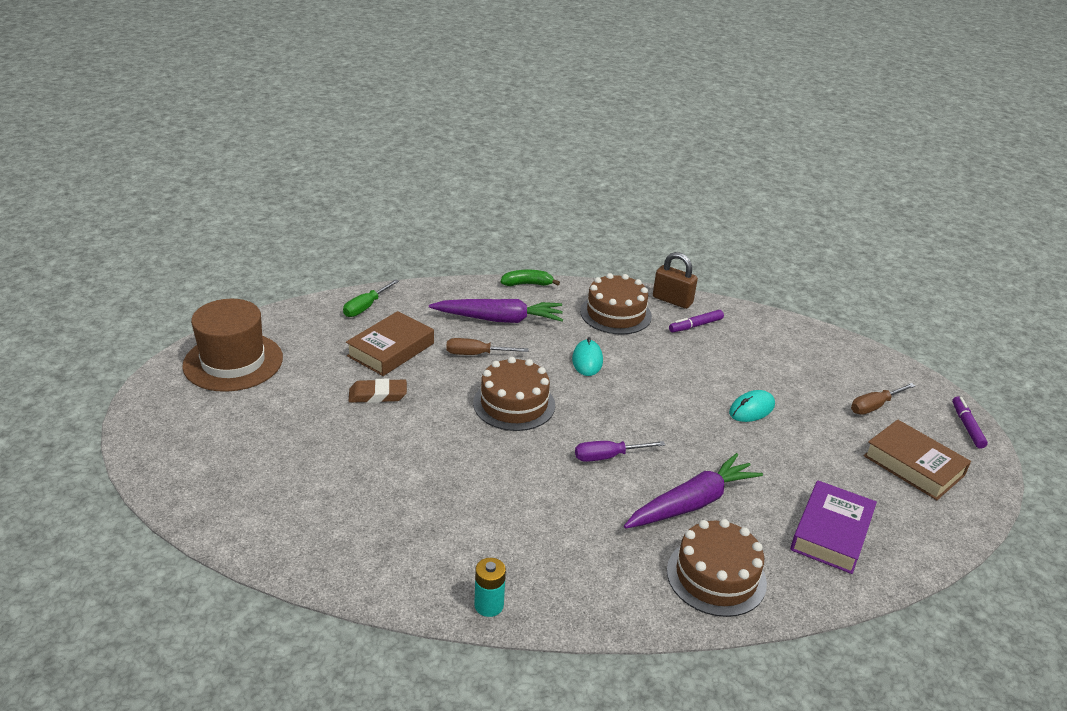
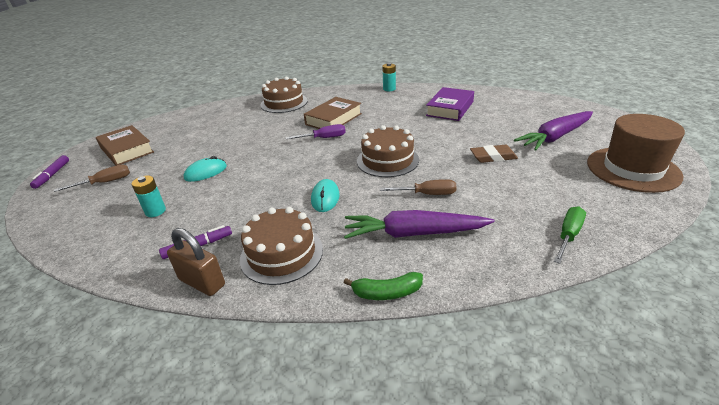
camera: 175 degrees left, 0 degrees up
(391, 350) = (507, 191): brown book -> brown book (333, 119)
(692, 503) = (281, 124): purple carrot -> purple carrot (555, 137)
(769, 362) = (155, 211): none -> turquoise battery
(831, 532) = (213, 119): purple book -> purple book (450, 108)

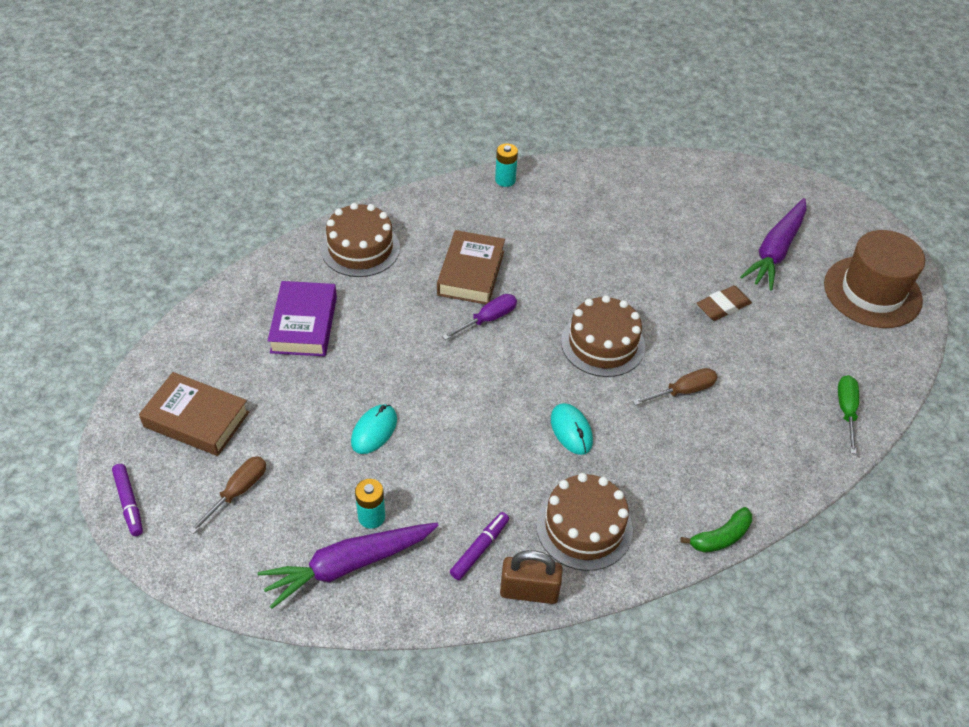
camera: 30 degrees left, 15 degrees up
(413, 233) = (702, 454): purple carrot -> purple carrot (348, 565)
(450, 108) = (621, 215): purple book -> purple book (304, 324)

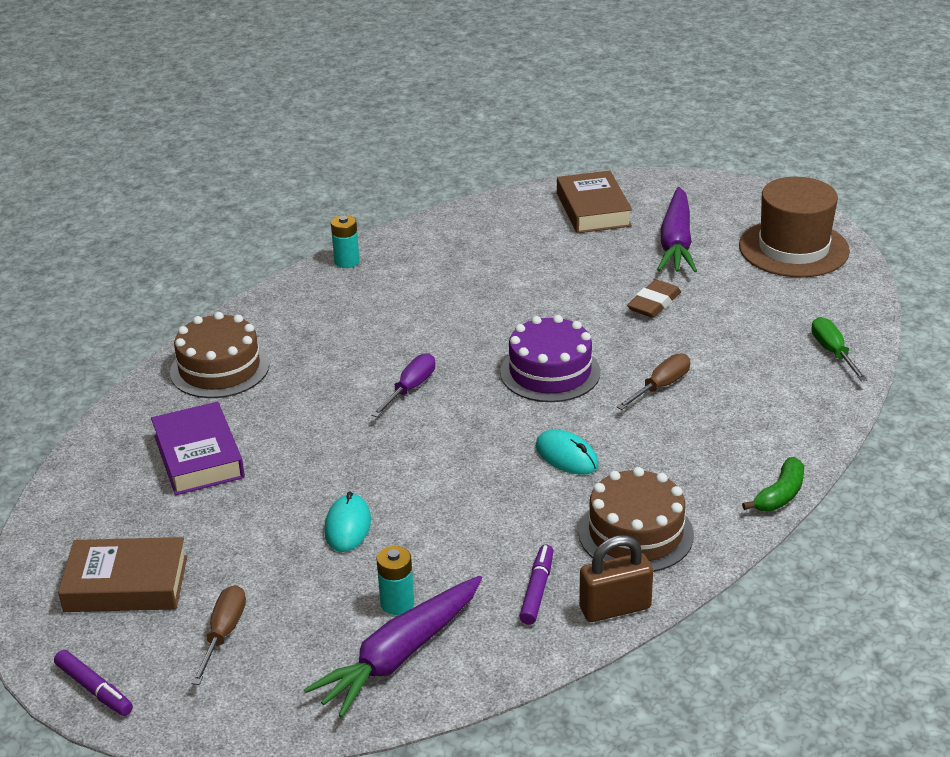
camera: 20 degrees left, 15 degrees down
(471, 273) = (363, 354): brown book -> brown book (593, 210)
(603, 344) = (550, 372): brown cake -> purple cake

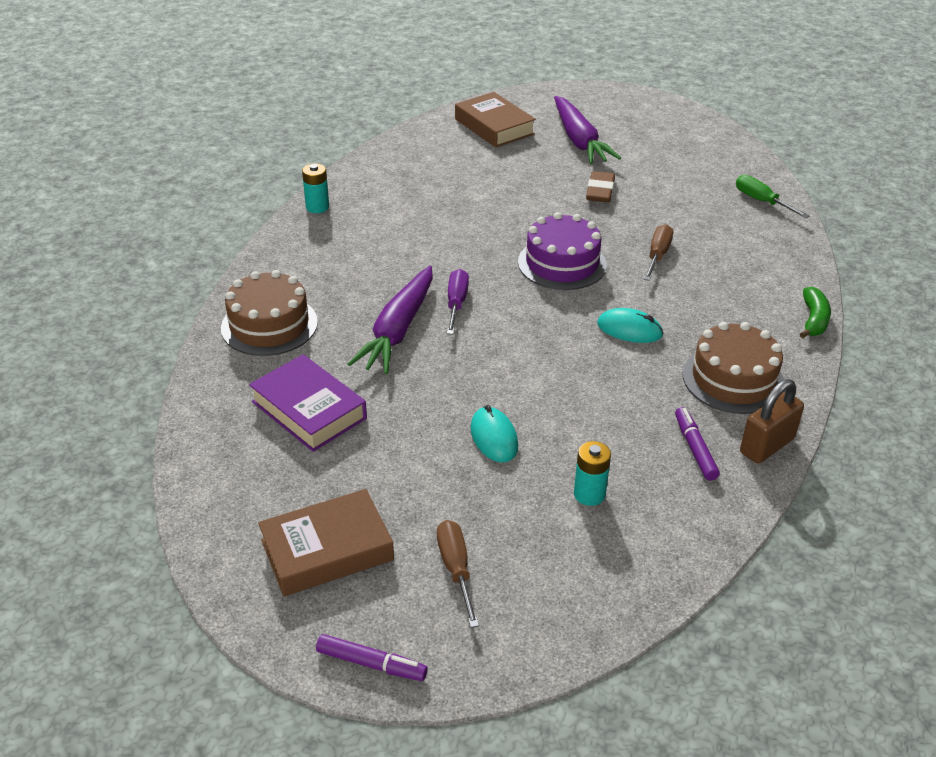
camera: 25 degrees left, 5 degrees up
(400, 655) = (627, 540): purple carrot -> purple carrot (398, 330)
(793, 248) = (670, 129): brown hat -> none

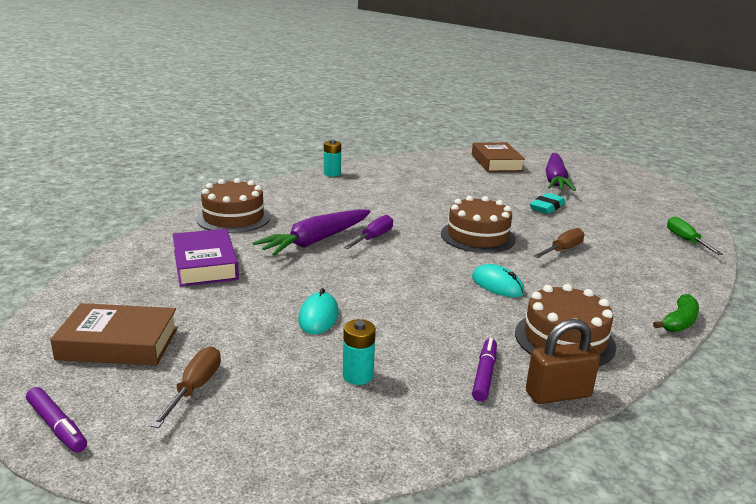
camera: 25 degrees right, 15 degrees down
(562, 263) = (478, 236): purple cake -> brown cake
(600, 191) = (547, 207): brown eraser -> turquoise eraser

